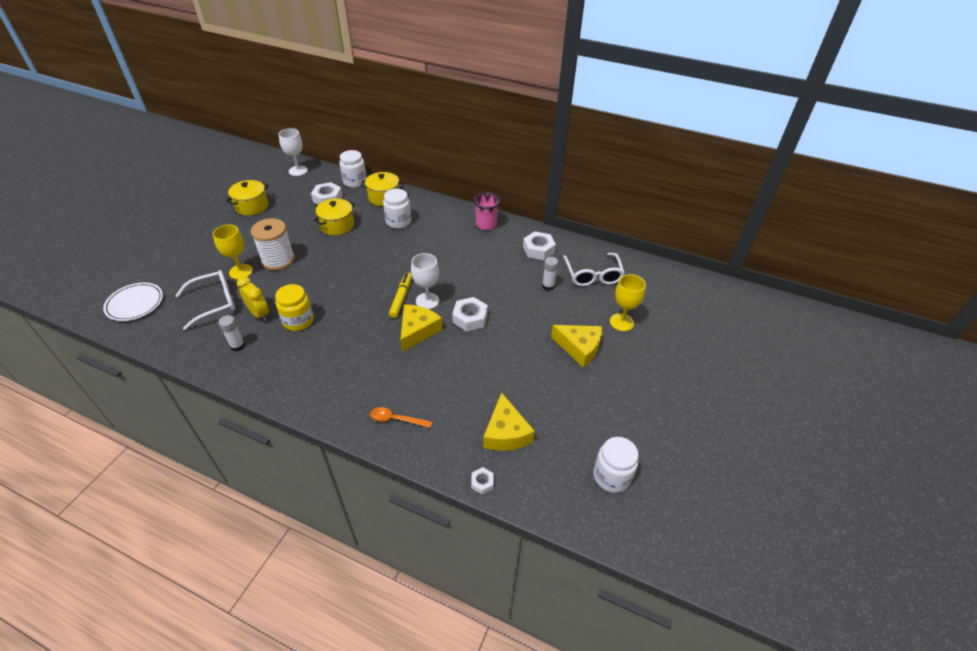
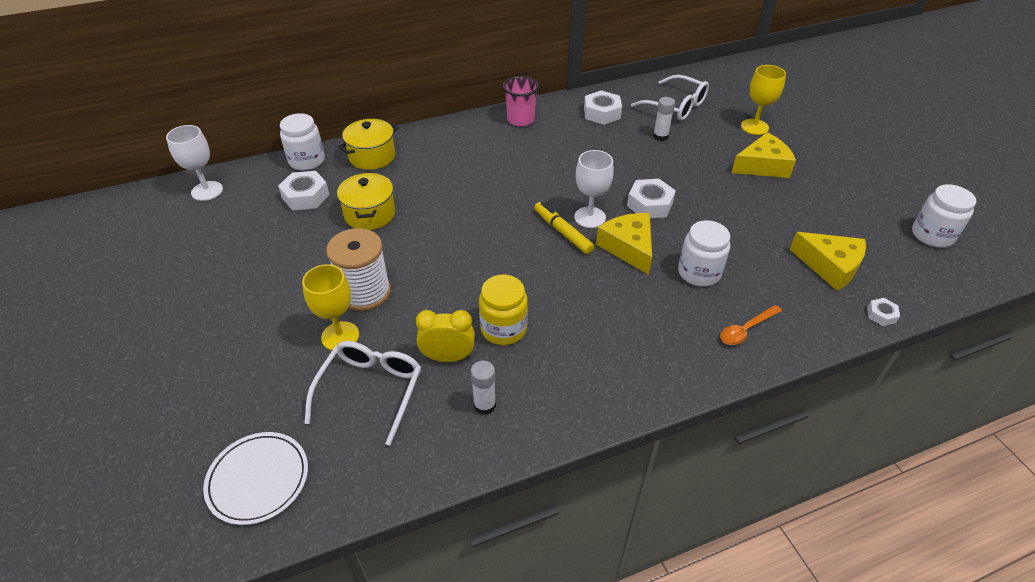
camera: 45 degrees left, 0 degrees up
(252, 206) = (216, 264): yellow pot -> none
(398, 222) = (431, 169): white jar -> white jar (699, 273)

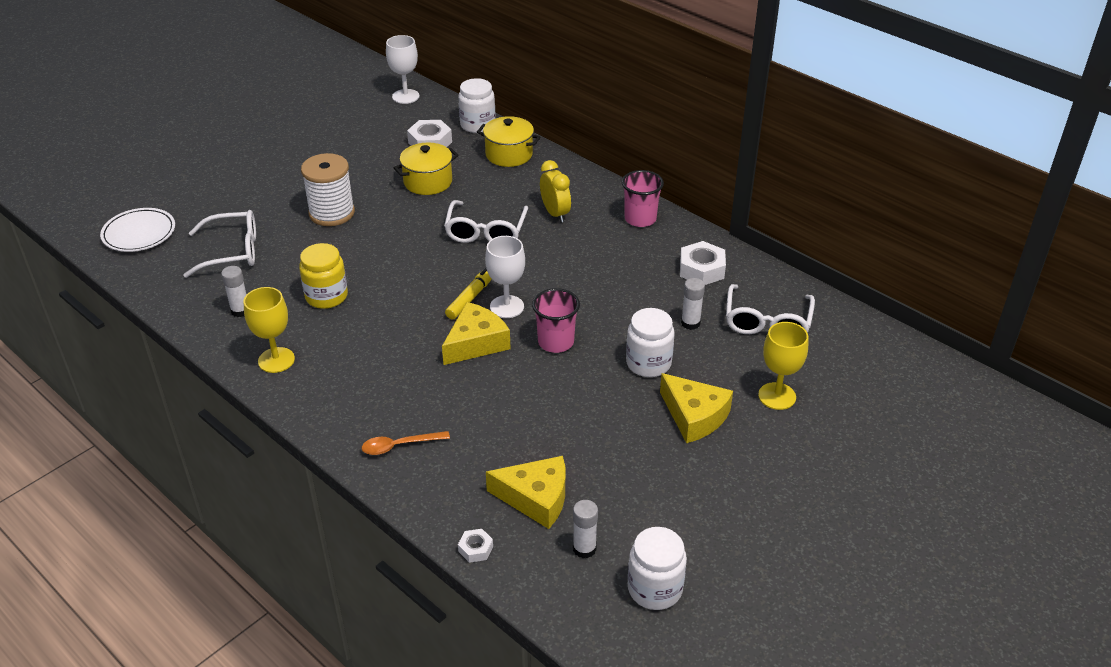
camera: 65 degrees right, 5 degrees down
(340, 336) = (279, 219): yellow goblet -> yellow goblet (276, 360)
(448, 357) = (281, 277): yellow clock -> yellow clock (555, 213)
(476, 200) = (486, 231): none -> white glasses
(650, 204) = (556, 342): white nut -> pink cup
(699, 273) = (466, 398): white jar -> white jar (648, 363)
(745, 330) = (399, 446): orange spoon -> orange spoon turned 45 degrees counterclockwise
(830, 266) = (536, 498): yellow cheese -> yellow cheese turned 90 degrees counterclockwise
(888, 257) = (584, 549): none -> white glue stick

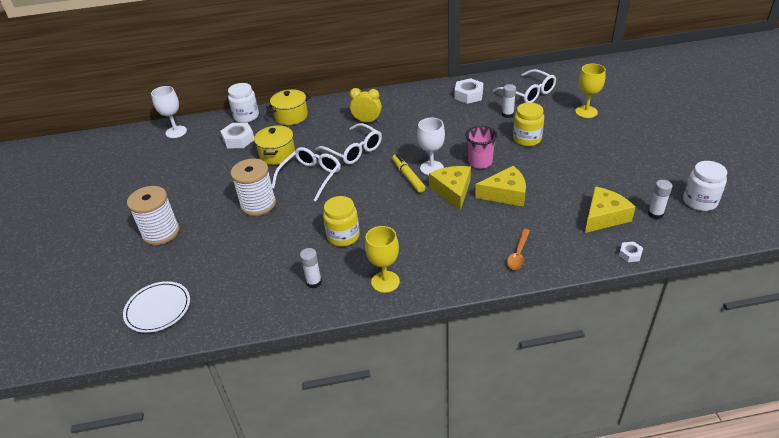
camera: 50 degrees left, 0 degrees up
(232, 251) = (242, 265): white glasses -> white glasses (311, 177)
(241, 177) = (161, 232): none -> white spool
(640, 219) = (405, 97): pink cup -> none
(648, 363) = (527, 139): white jar -> yellow jar
(694, 416) = (580, 141): yellow cheese -> yellow cheese (505, 194)

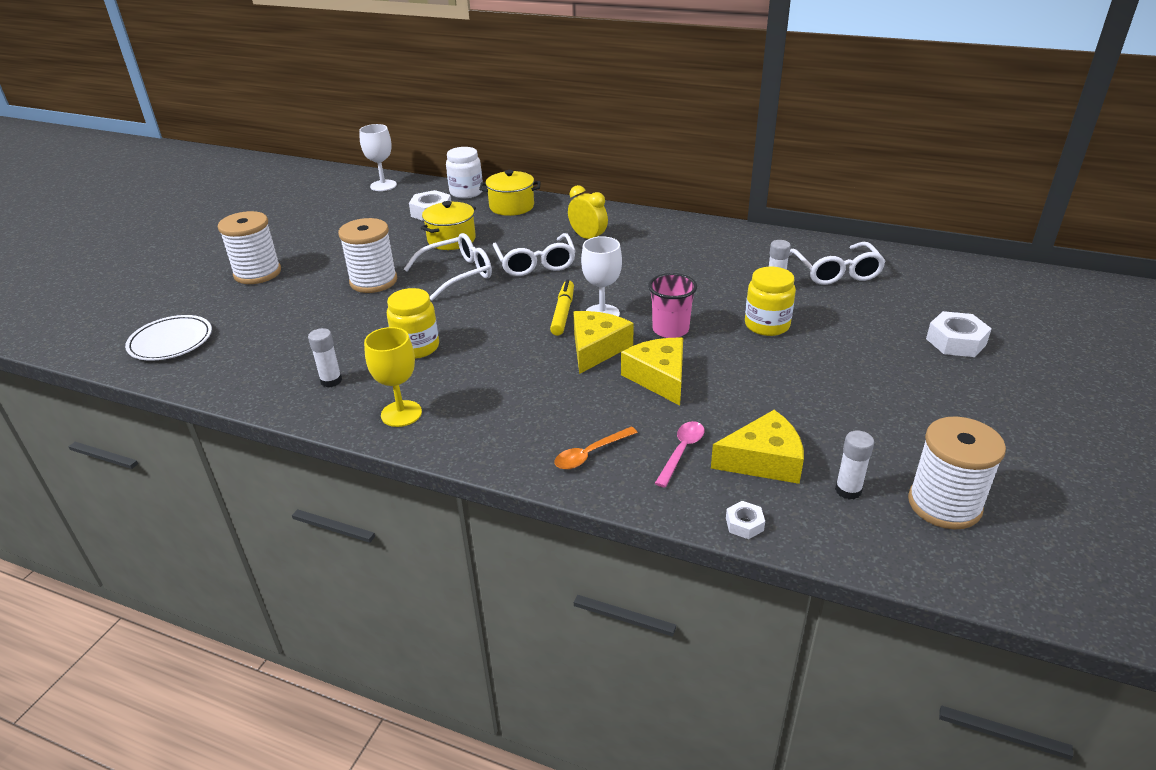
camera: 30 degrees right, 5 degrees down
(468, 95) = (748, 249): white nut -> white nut (956, 342)
(505, 194) = (659, 378): yellow cheese -> yellow cheese turned 135 degrees counterclockwise
(561, 230) = (681, 451): none -> pink spoon
(586, 112) = (896, 322): yellow goblet -> none
(699, 201) = (944, 504): white jar -> white spool

